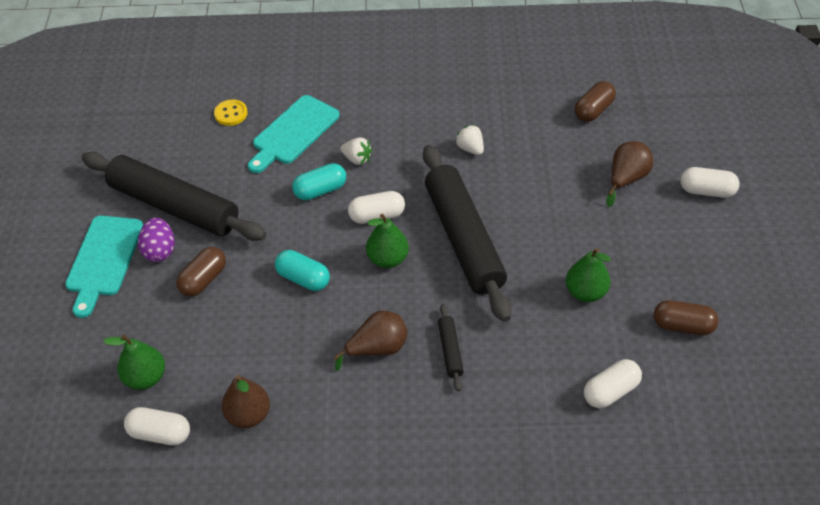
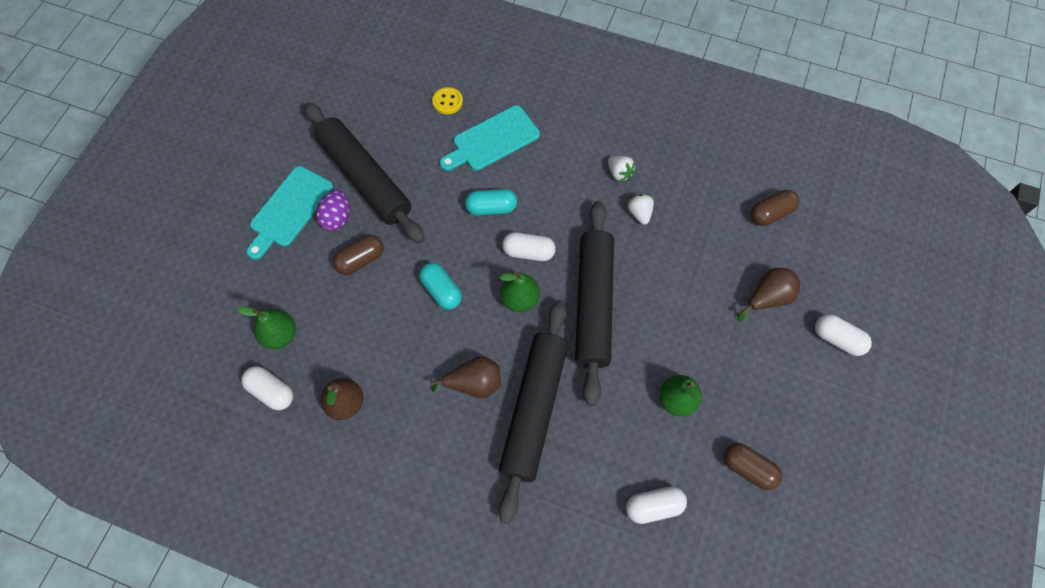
camera: 20 degrees right, 15 degrees up
(357, 159) = (535, 187): white strawberry -> white strawberry (619, 173)
(450, 350) = (534, 410): black rolling pin -> black rolling pin, size x2.45

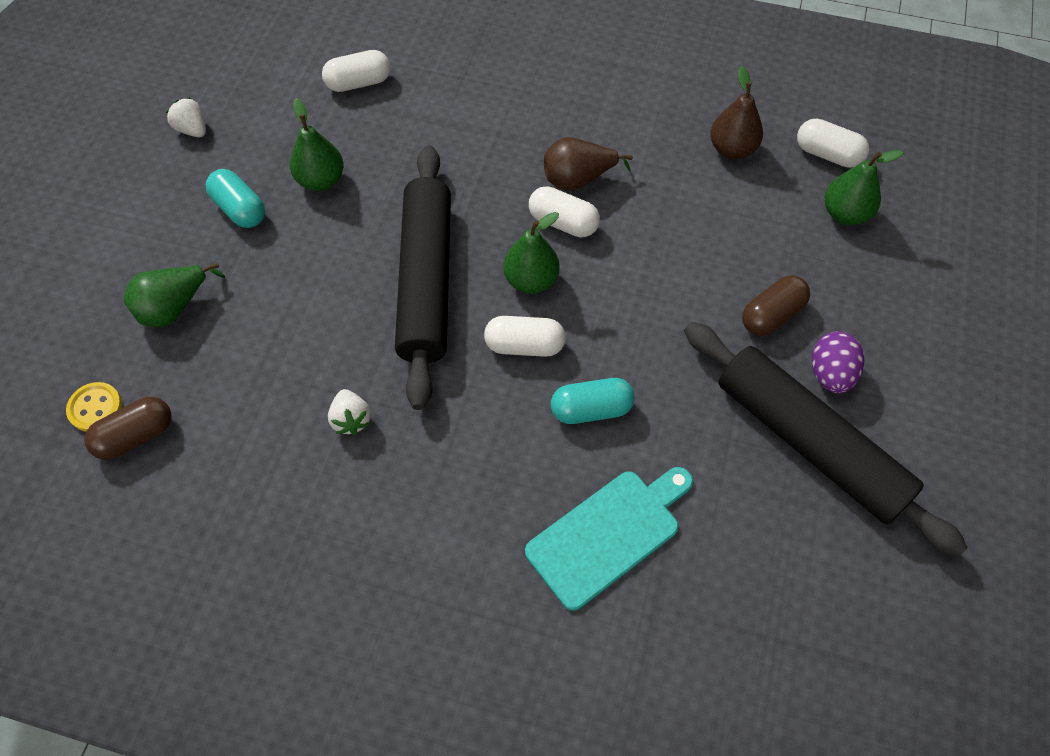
camera: 175 degrees right, 5 degrees down
(289, 210) = (909, 381): turquoise cutting board -> none
(441, 291) = (643, 283): turquoise capsule -> turquoise capsule (240, 209)
(447, 102) = (707, 611): yellow button -> yellow button (95, 408)
(534, 410) = (499, 158): black rolling pin -> none
(619, 173) = (381, 488): white strawberry -> white strawberry (192, 130)
(748, 469) = (244, 121): brown capsule -> none
(767, 298) = (174, 308): brown pear -> green pear
(837, 339) = (90, 263): white capsule -> white capsule (563, 223)

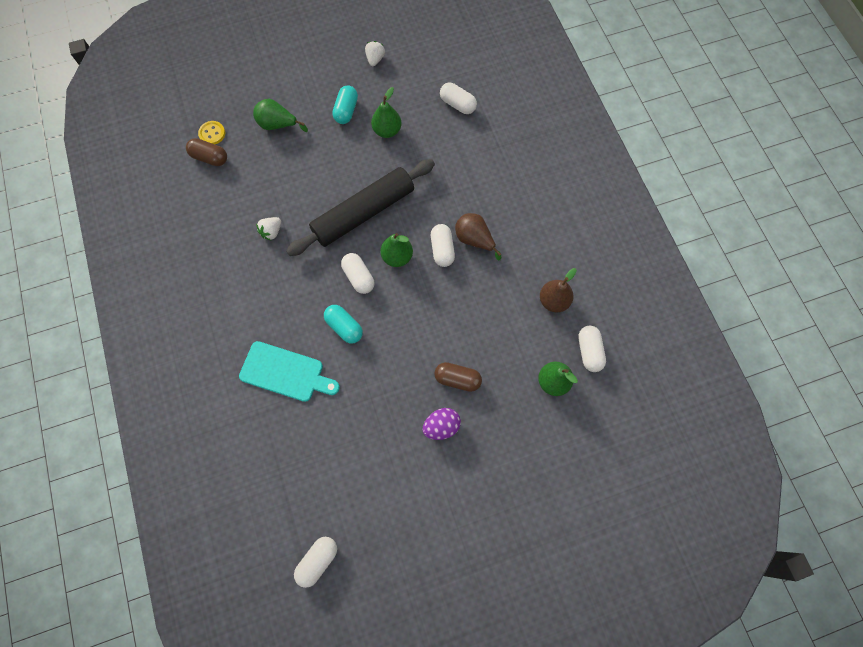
camera: 55 degrees right, 10 degrees up
(809, 443) = (393, 436): black rolling pin -> none
(951, 661) = (318, 561): none -> white capsule

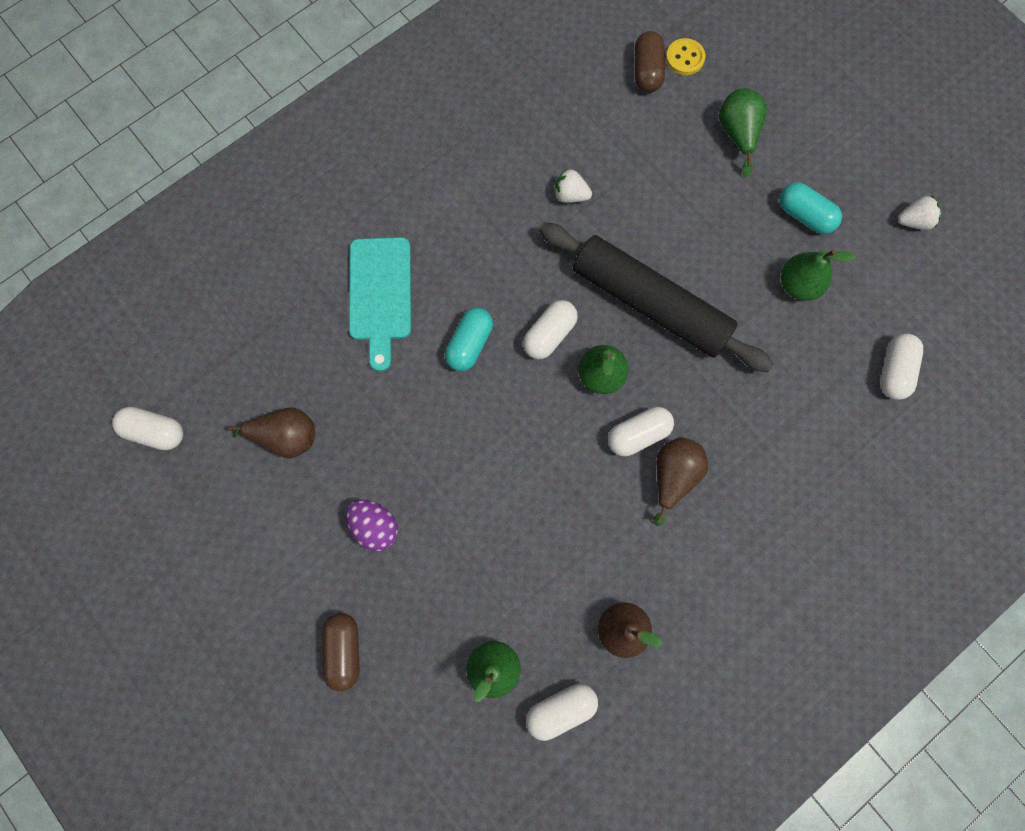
camera: 70 degrees right, 5 degrees up
(346, 111) = (804, 215): turquoise capsule -> turquoise capsule turned 45 degrees clockwise
(358, 467) = (286, 437): none -> brown pear
(457, 379) = (449, 525): brown capsule -> brown capsule (344, 650)

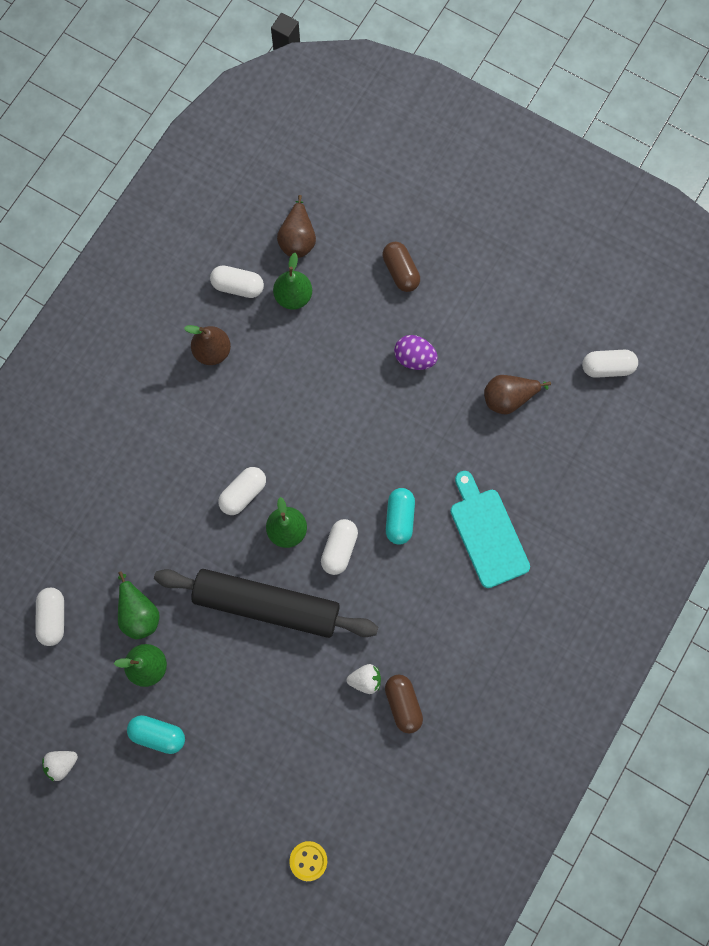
camera: 160 degrees right, 0 degrees up
(561, 709) = (238, 286): white capsule -> white capsule turned 60 degrees clockwise
(647, 71) = (338, 832): brown capsule -> brown capsule (403, 704)
(673, 476) = (207, 471): brown pear -> brown pear (297, 239)
(737, 134) = (237, 795): green pear -> green pear (139, 612)

